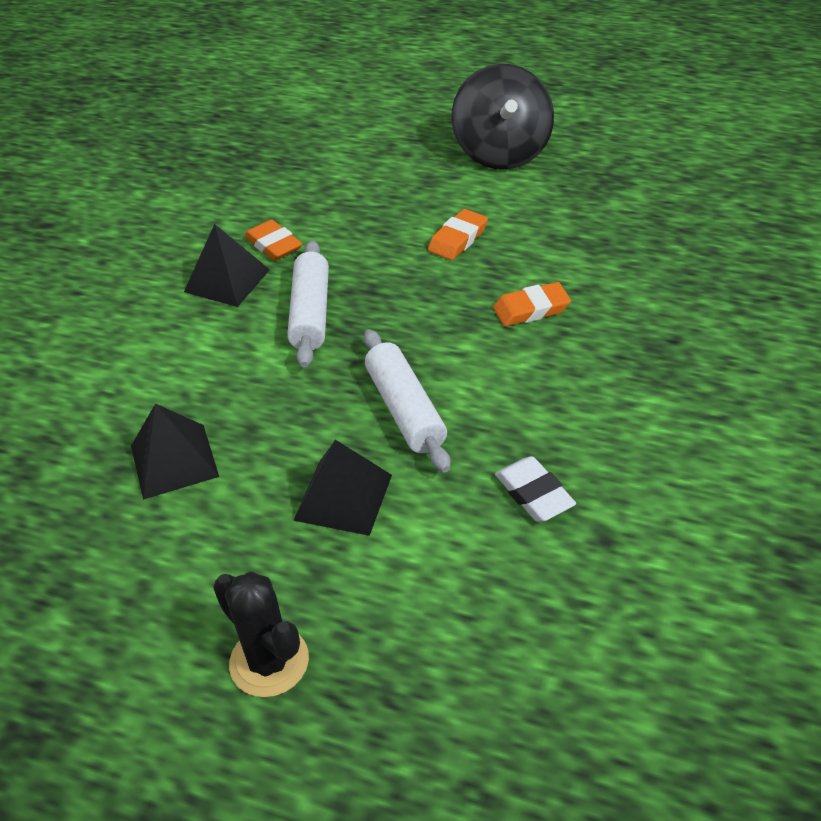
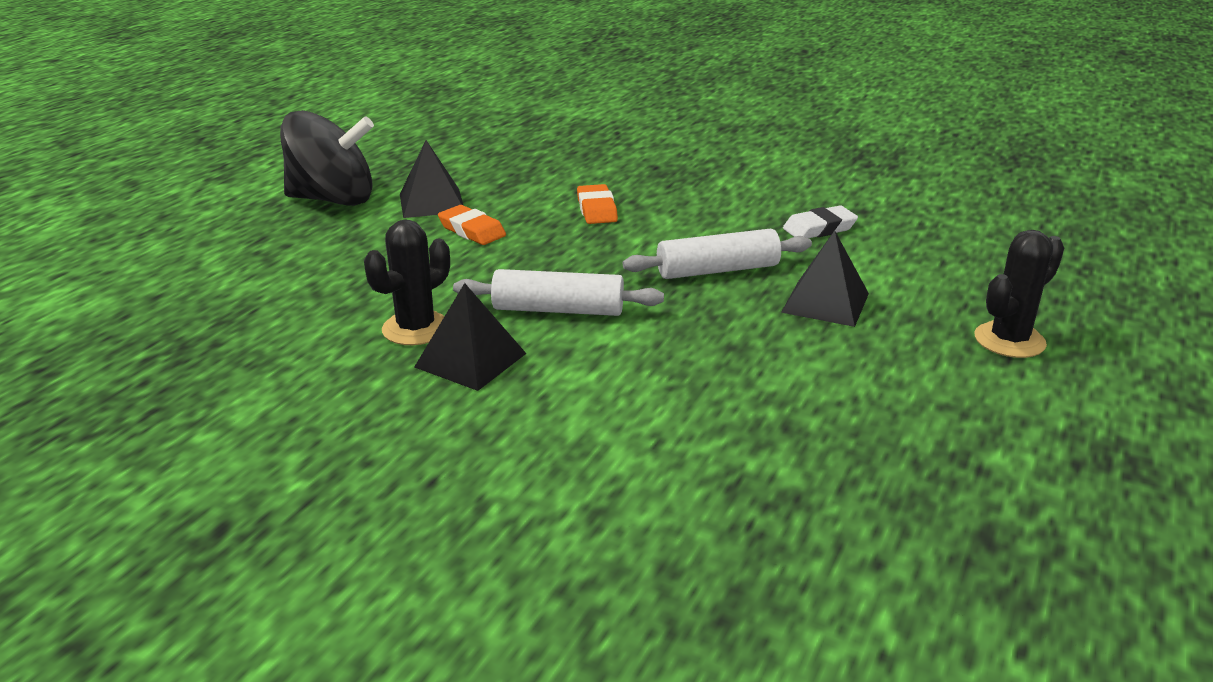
camera: 85 degrees left, 15 degrees down
(174, 461) = (776, 391): black pyramid -> black pyramid (432, 203)
(273, 245) = (416, 329): orange eraser -> black cactus

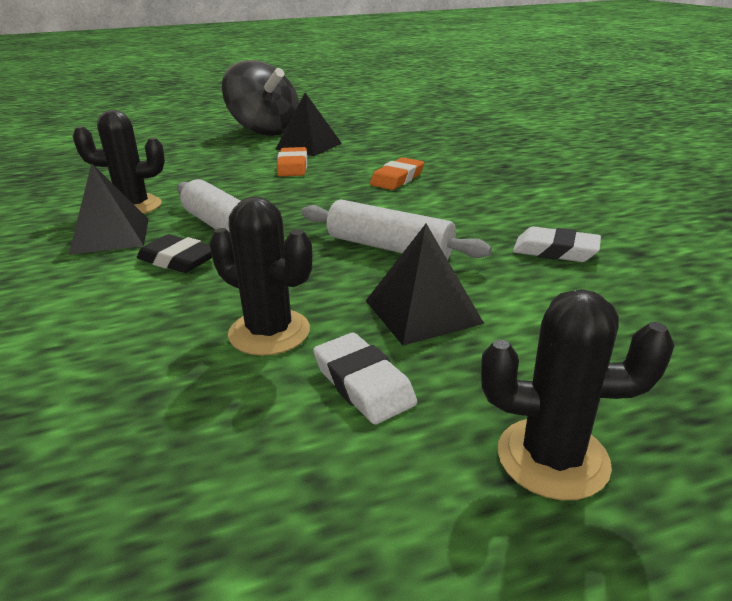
camera: 45 degrees right, 0 degrees up
(587, 349) = (178, 260): none -> black eraser
(770, 359) = (269, 332): none -> black cactus
(877, 356) = (363, 384): none -> white eraser

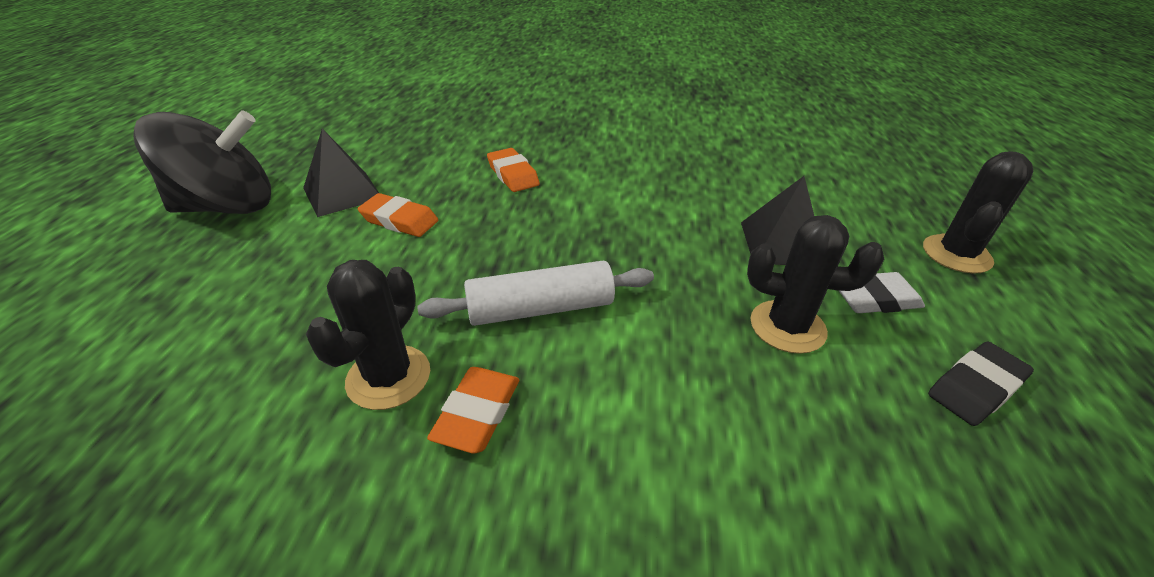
camera: 65 degrees left, 10 degrees up
(111, 235) = (477, 413): black pyramid -> orange eraser
(178, 260) = (601, 360): black eraser -> black eraser (975, 388)
(269, 332) = (787, 327): black cactus -> black cactus turned 45 degrees clockwise
(389, 247) = (664, 224): white rolling pin -> none
(555, 251) = (716, 163): white eraser -> none

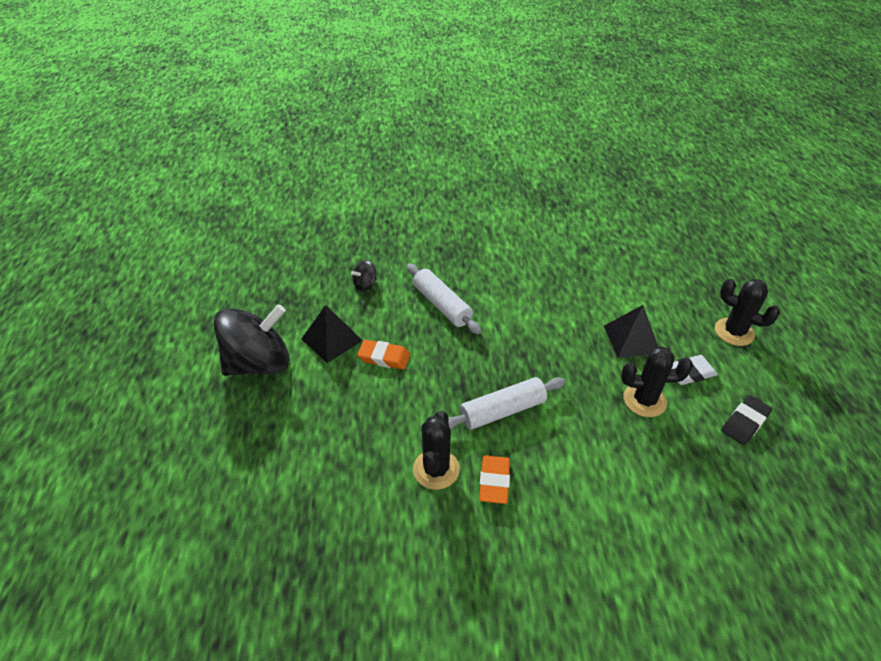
camera: 10 degrees left, 5 degrees up
(424, 145) = (365, 284): none -> black spinning top
(513, 174) = (442, 305): orange eraser -> white rolling pin
(956, 254) = (734, 332): black cactus -> black cactus turned 75 degrees counterclockwise

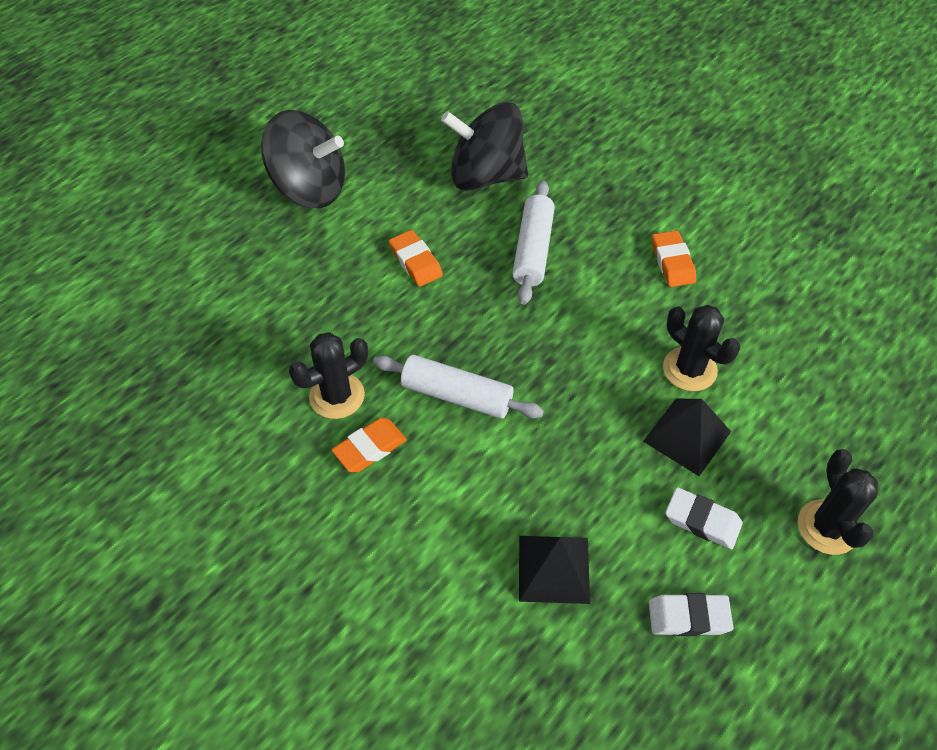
camera: 45 degrees right, 10 degrees up
(332, 339) = (392, 210): black pyramid -> black pyramid (554, 569)
(365, 284) = (485, 175): black spinning top -> black spinning top, size x2.40
(517, 264) = (672, 262): none -> orange eraser
(644, 400) = (610, 503): black cactus -> black cactus (689, 369)
(744, 422) = (688, 617): black eraser -> white eraser

